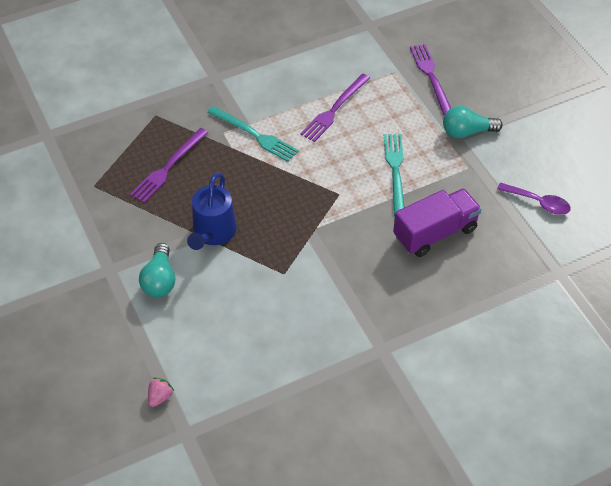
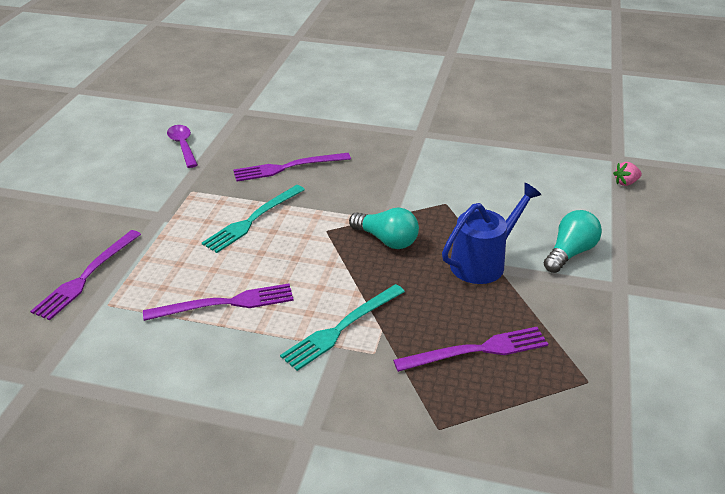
camera: 140 degrees left, 15 degrees down
(255, 135) = (342, 328): turquoise fork -> turquoise fork turned 120 degrees counterclockwise
(435, 233) = (288, 167): purple truck -> purple fork
(467, 132) = (144, 214): turquoise light bulb -> turquoise light bulb (386, 240)

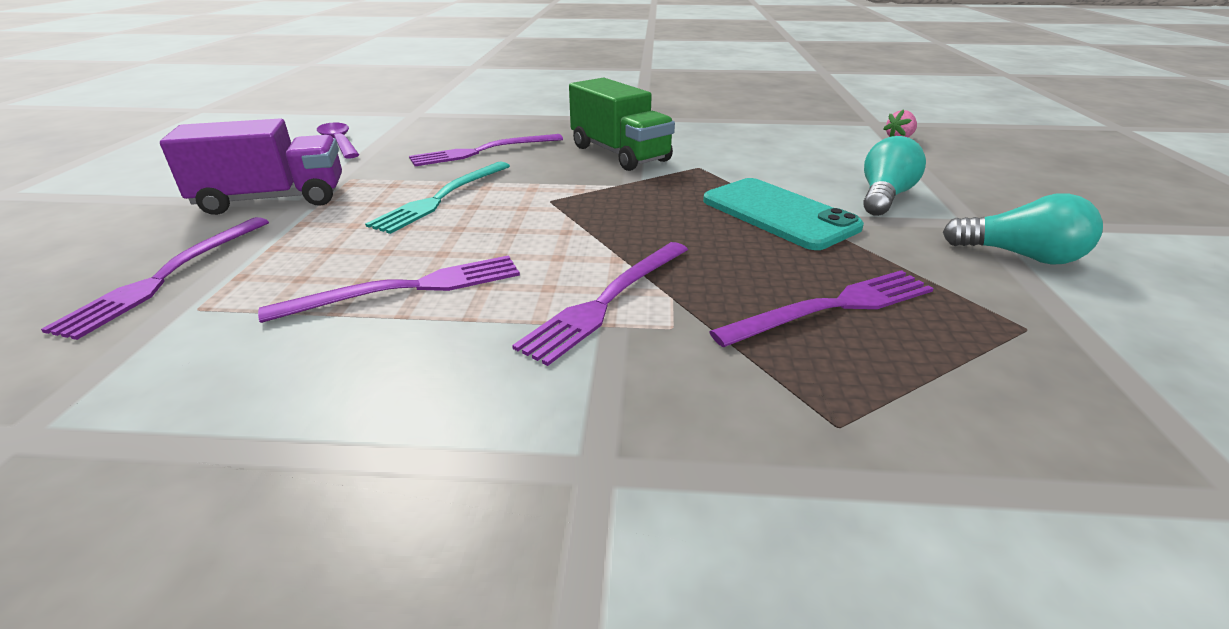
camera: 10 degrees left, 5 degrees down
(140, 209) = (272, 199): none -> purple truck
(342, 328) = (607, 301): turquoise fork -> purple fork
(386, 240) = (637, 203): turquoise light bulb -> turquoise light bulb (1019, 256)
(390, 181) = (619, 154): none -> green truck
(483, 262) = (778, 214): blue watering can -> turquoise phone

